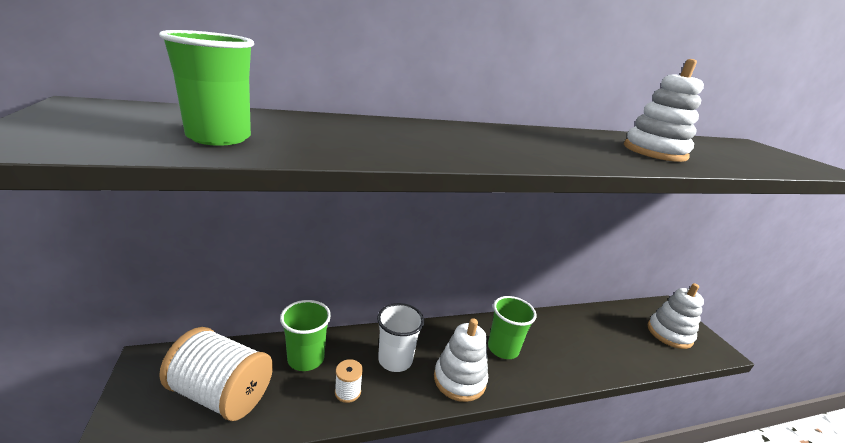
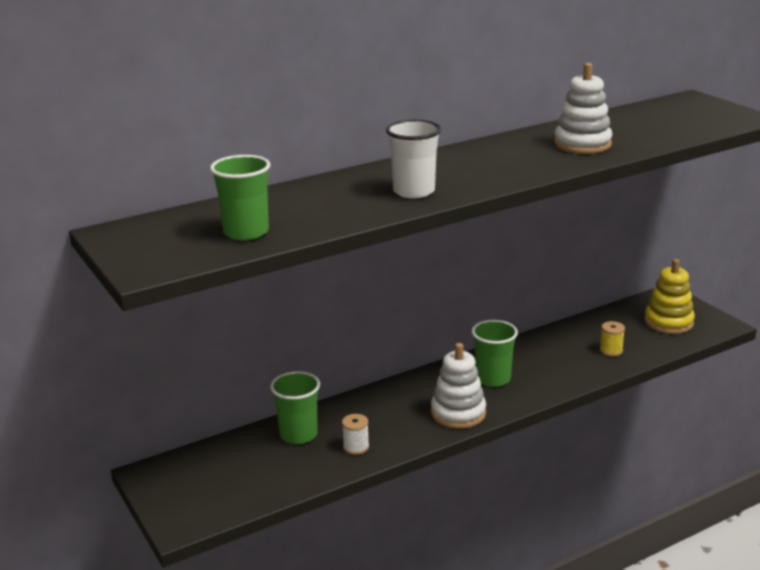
camera: 10 degrees left, 0 degrees up
(221, 393) = (240, 476): white spool -> none
(395, 360) = (387, 414): white cup -> white cup (414, 191)
(616, 349) = (611, 350): none -> yellow spool
(669, 334) = (668, 322): white stacking toy -> yellow stacking toy

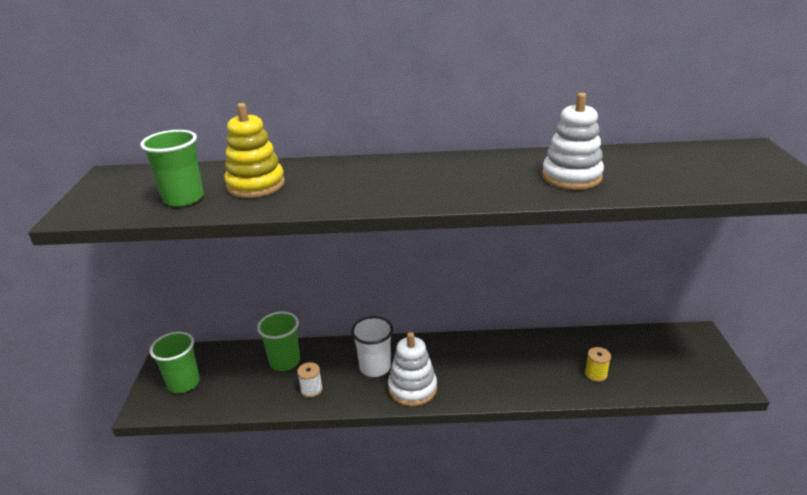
camera: 30 degrees right, 5 degrees up
(414, 191) = (356, 192): white cup -> white cup (375, 367)
(493, 379) = (468, 365): green cup -> green cup (183, 383)
(668, 322) = (677, 363): yellow stacking toy -> yellow stacking toy (256, 185)

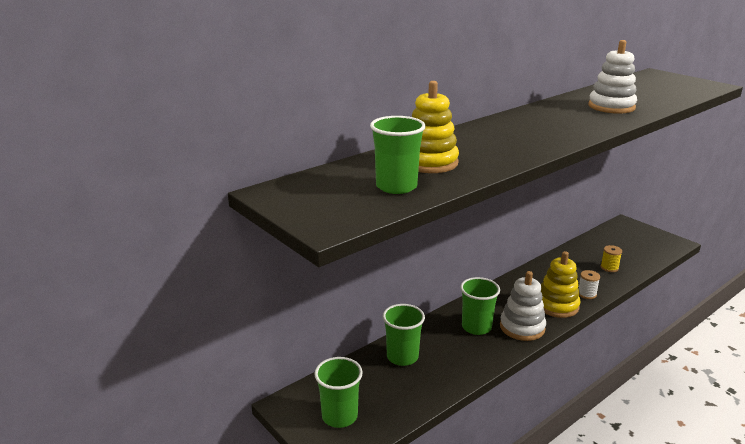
camera: 40 degrees left, 5 degrees down
(311, 389) = (455, 364): white spool -> white spool (586, 294)
(375, 367) = (476, 327): white cup -> green cup
(477, 385) = (557, 305): none -> yellow stacking toy

